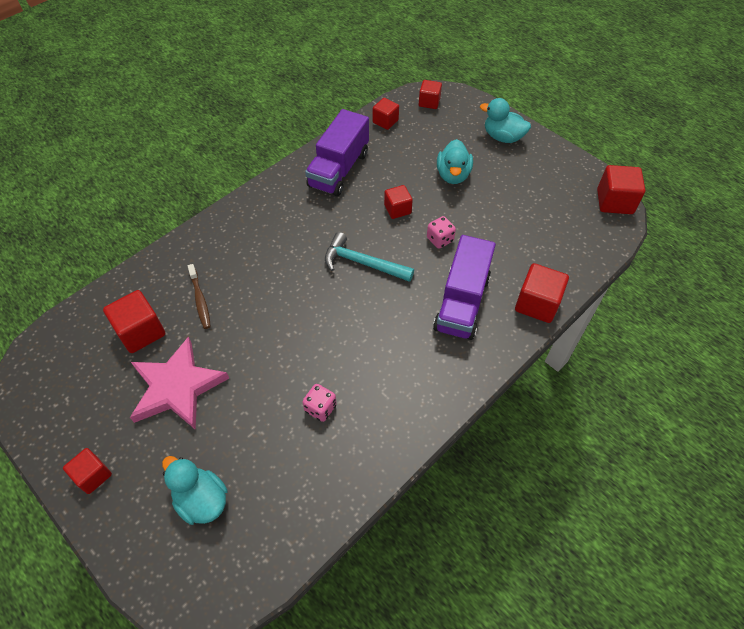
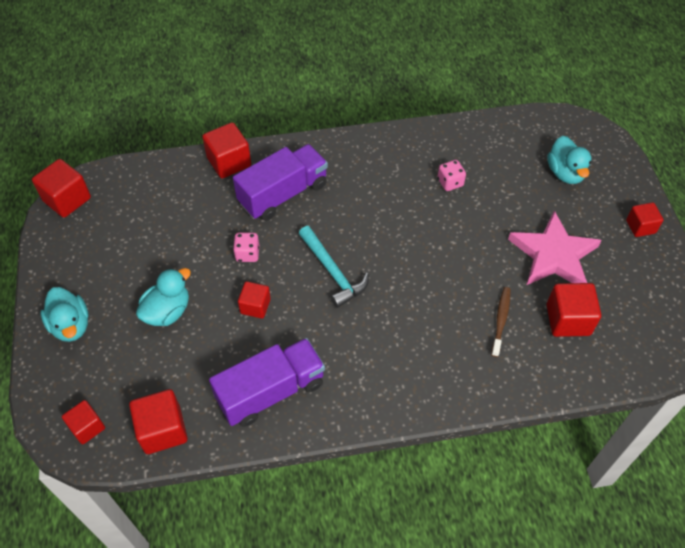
camera: 145 degrees left, 0 degrees up
(385, 121) = (163, 430): red cube -> red cube, size x1.56

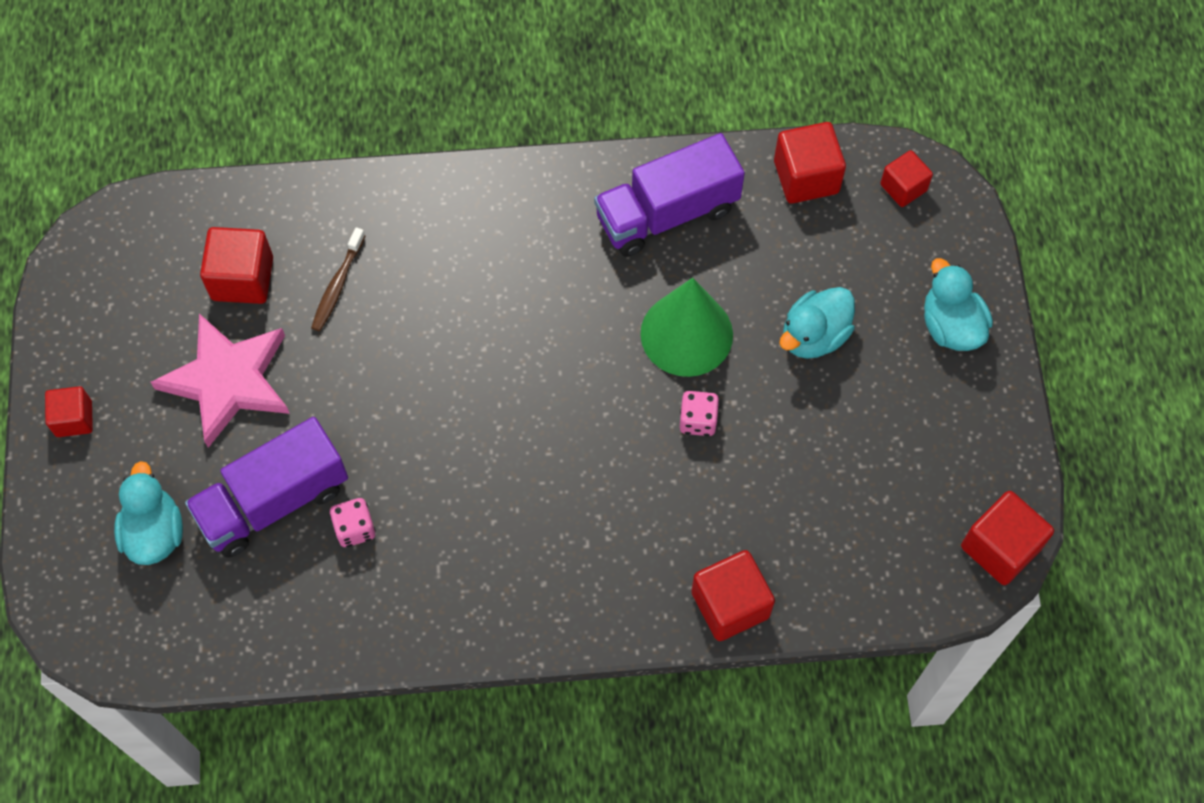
camera: 175 degrees left, 10 degrees up
(255, 306) = (686, 334): red cube -> green cone
(283, 194) = (638, 529): purple truck -> purple truck (273, 501)
(333, 272) = (568, 380): turquoise hammer -> none

